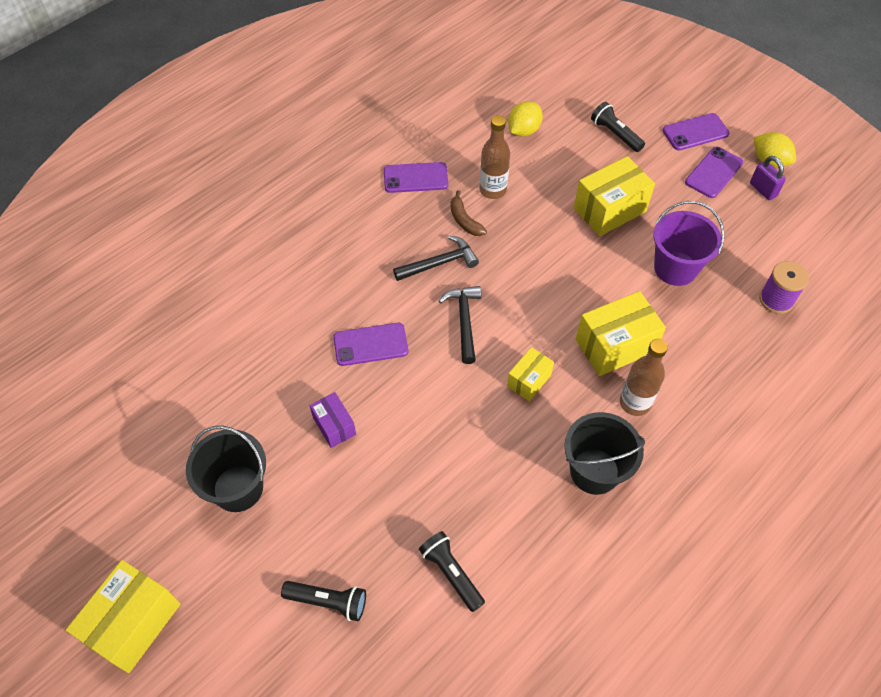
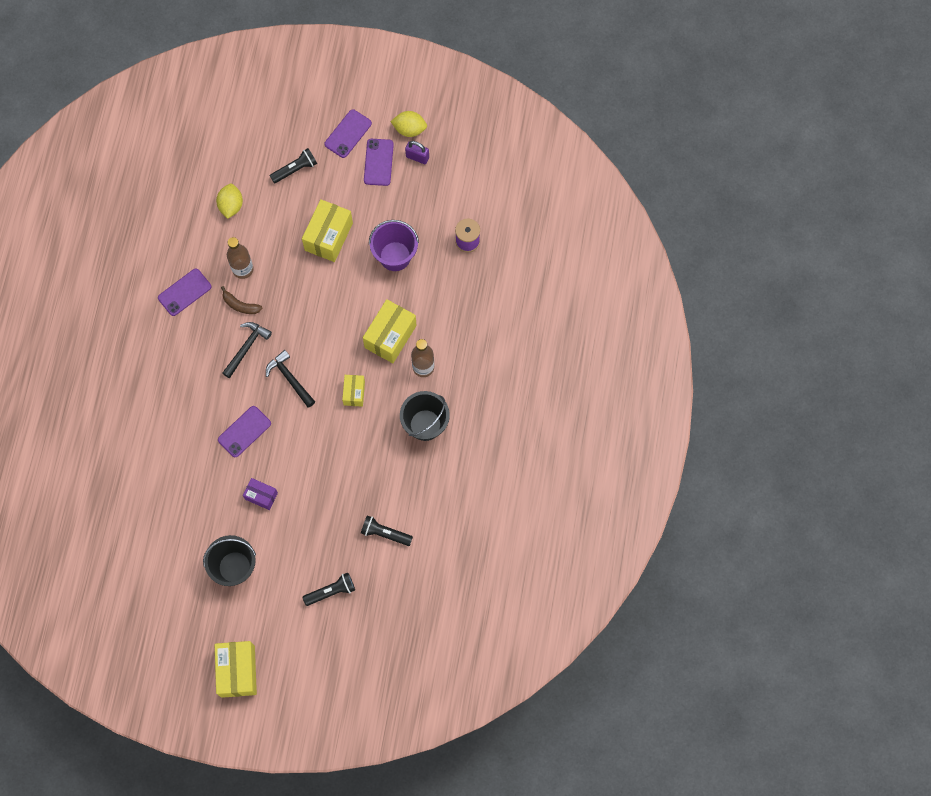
camera: 35 degrees left, 15 degrees up
(615, 134) = (295, 169): black flashlight -> black flashlight turned 135 degrees clockwise

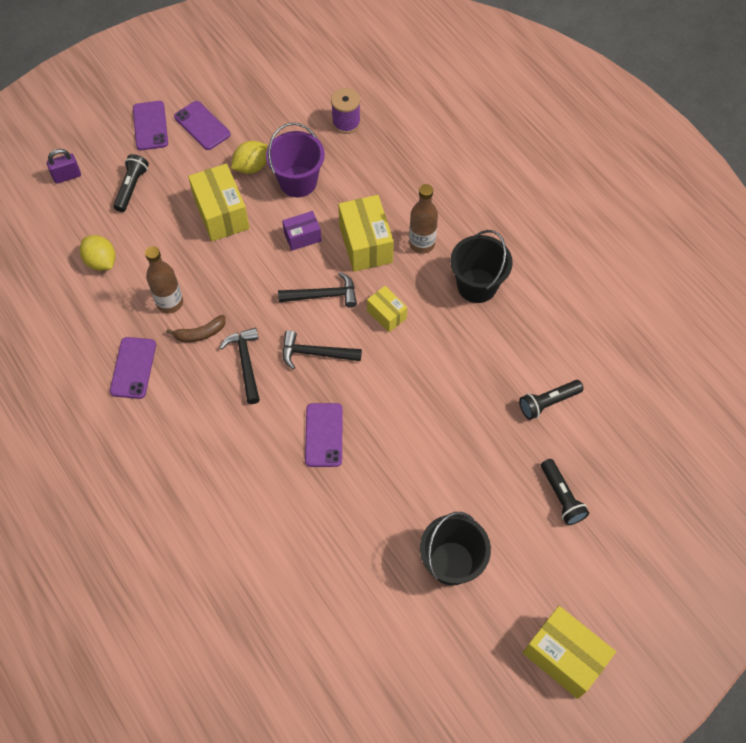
camera: 45 degrees left, 10 degrees down
(261, 496) = (403, 475): purple box -> purple box (302, 237)
(331, 346) = (323, 295): none -> black hammer
(331, 591) = (561, 497): black flashlight -> black flashlight turned 135 degrees clockwise
(409, 129) = (201, 83): yellow lemon -> yellow lemon (251, 167)
(417, 157) = (232, 97): purple padlock -> purple padlock (67, 176)

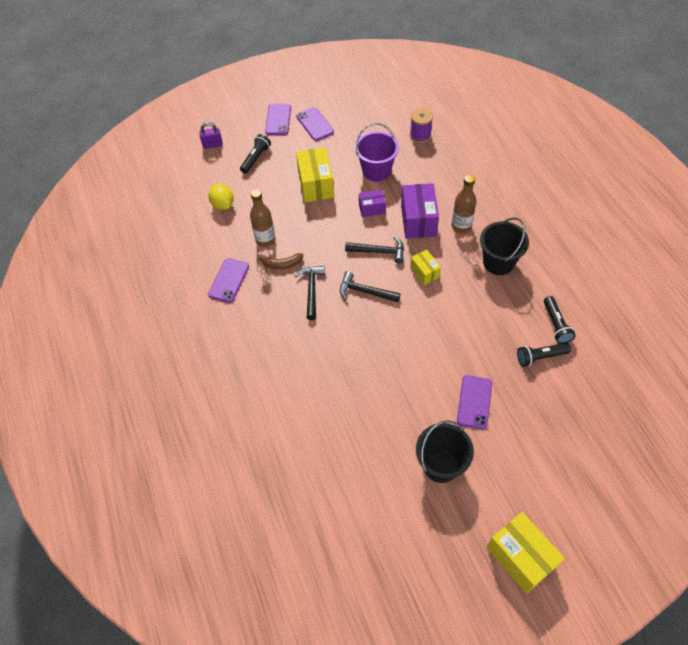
camera: 15 degrees right, 5 degrees down
(251, 167) = (344, 156): yellow lemon -> none
(324, 435) = (359, 351): purple phone -> purple phone (474, 402)
(365, 244) = (418, 220): yellow box -> purple box
(561, 497) = (539, 430): black flashlight -> black flashlight (556, 325)

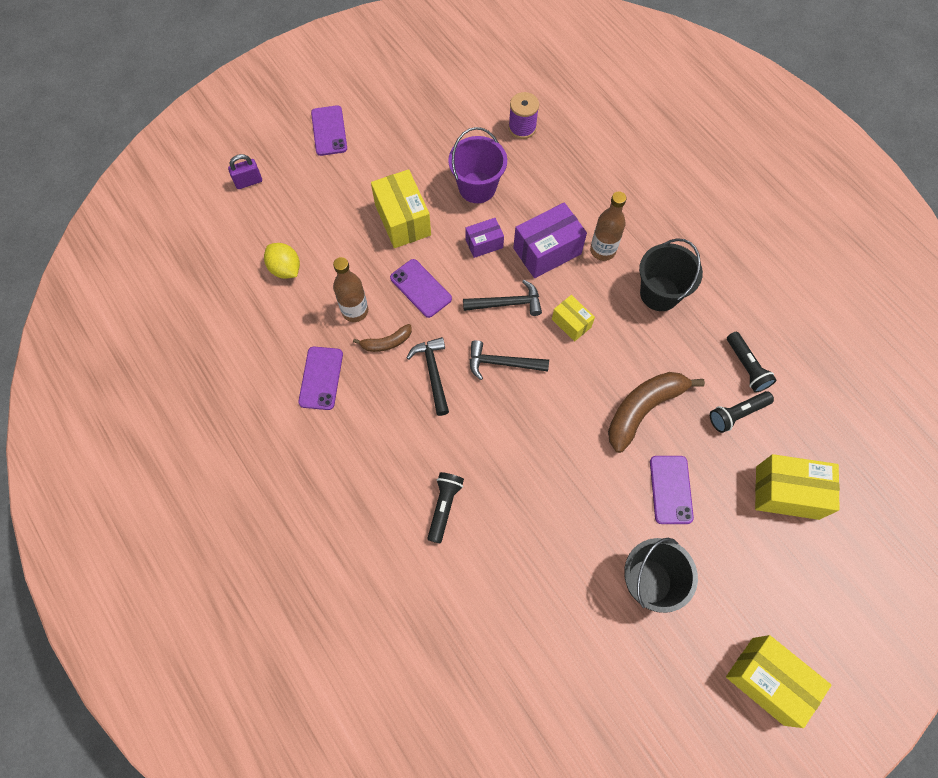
camera: 15 degrees left, 10 degrees up
(256, 158) = (313, 193): black flashlight -> black flashlight (444, 507)
(315, 124) = (380, 131): purple phone -> purple phone (420, 288)
(418, 220) = (547, 251): purple box -> purple box turned 75 degrees clockwise
(466, 341) = (643, 409): none -> brown banana
(568, 421) = (787, 492): none -> yellow box

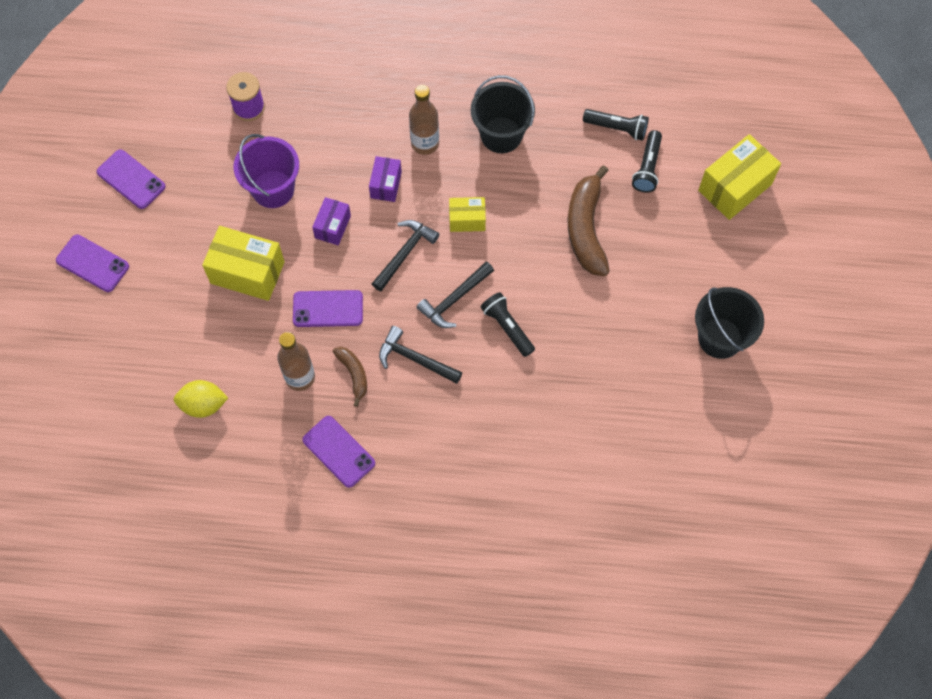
camera: 50 degrees left, 0 degrees up
(248, 182) = (79, 371): purple padlock -> none
(386, 342) = (354, 374): brown banana -> brown banana turned 45 degrees counterclockwise
(444, 507) = (538, 439): black flashlight -> black flashlight (507, 327)
(547, 251) = (386, 185): purple box -> purple box, size x0.57
(671, 489) = (665, 263): purple phone -> purple phone (131, 179)
(767, 681) = (852, 318): yellow box -> none

